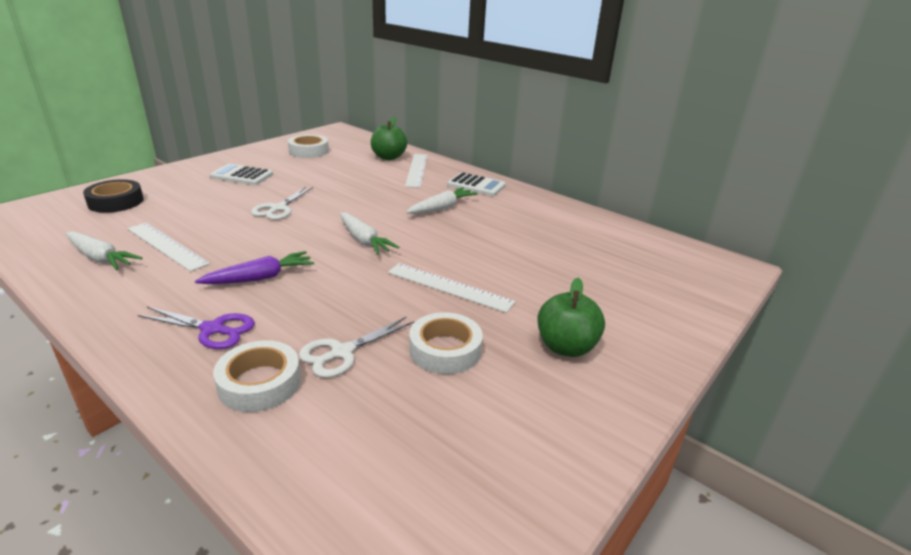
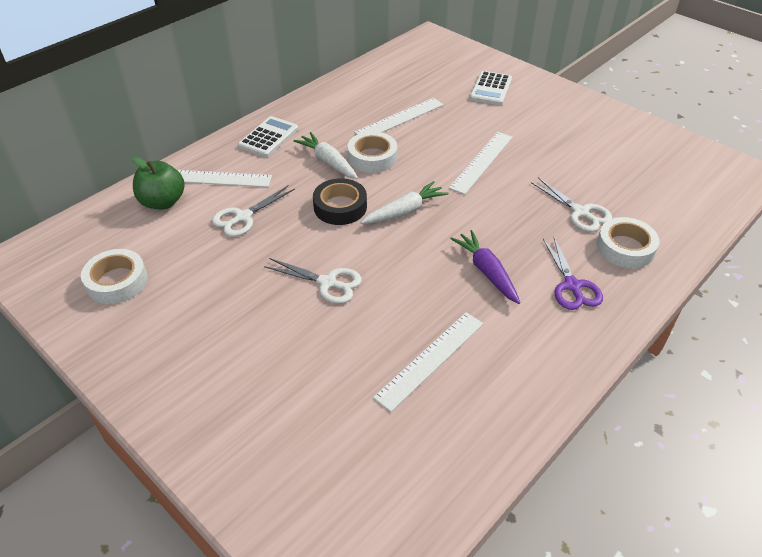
camera: 85 degrees left, 15 degrees up
(100, 258) = (465, 411): white carrot -> none
(116, 202) = (301, 459): black tape -> black tape (340, 207)
(212, 329) = (572, 286): purple scissors -> purple scissors turned 150 degrees clockwise
(242, 176) = (212, 338): white calculator -> white calculator (491, 89)
(367, 180) = (243, 217): none -> white scissors
(445, 350) = (563, 166): white tape -> white tape (372, 157)
(526, 242) = (400, 118): none -> white ruler
(566, 347) = (546, 118): green apple -> none

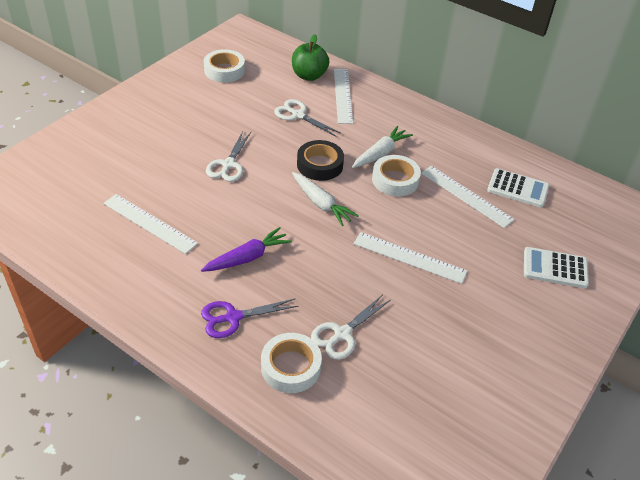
camera: 80 degrees right, 0 degrees up
(268, 137) = (406, 116): white calculator -> white calculator (517, 188)

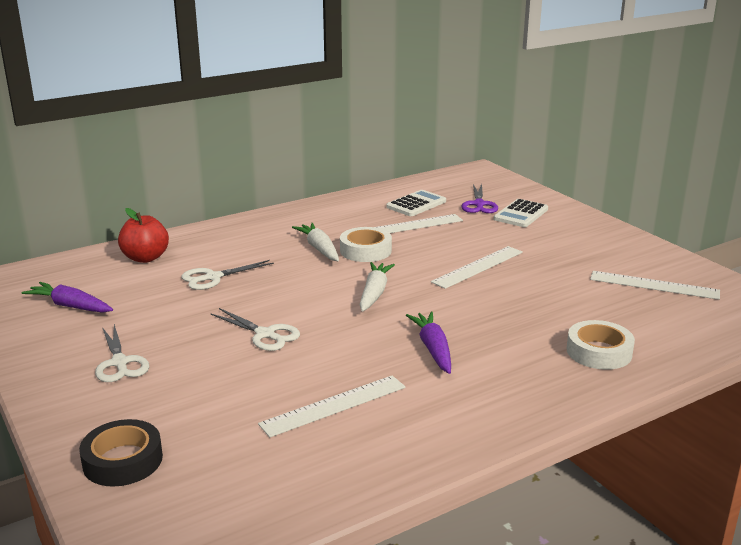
camera: 65 degrees left, 20 degrees down
(224, 70) = (70, 306): white tape -> purple carrot
(233, 317) = (520, 373): purple scissors -> purple scissors (479, 204)
(309, 76) = (145, 258): green apple -> red apple
(320, 165) = (311, 282): black tape -> black tape (123, 460)
(321, 204) = (374, 293): white carrot -> white carrot turned 60 degrees counterclockwise
(342, 95) = (203, 247): white ruler -> white ruler (654, 285)
(342, 334) = (564, 318): white scissors -> white scissors (120, 363)

